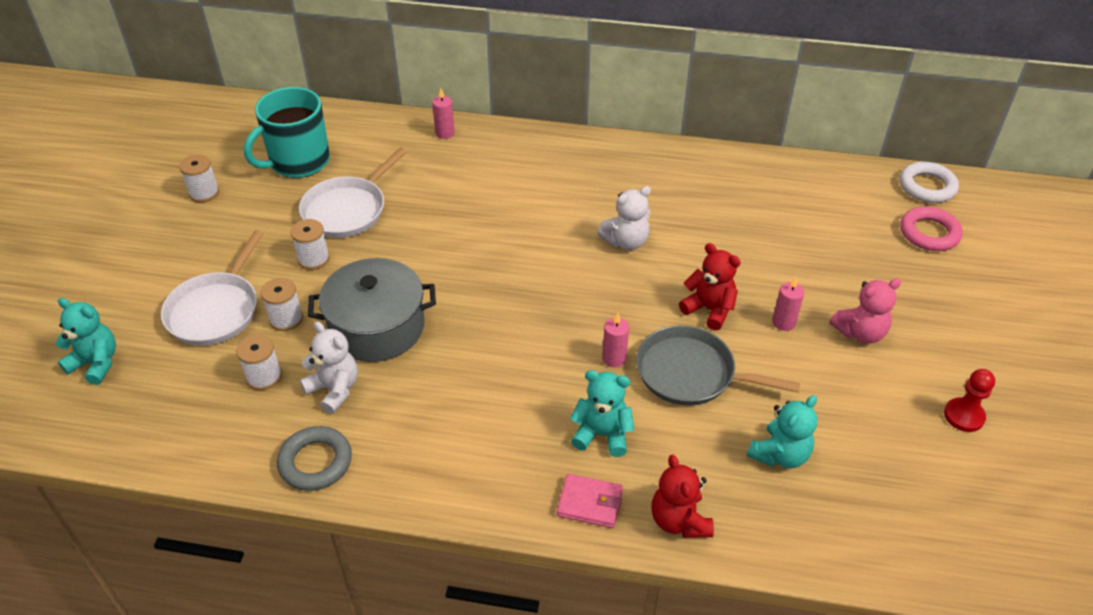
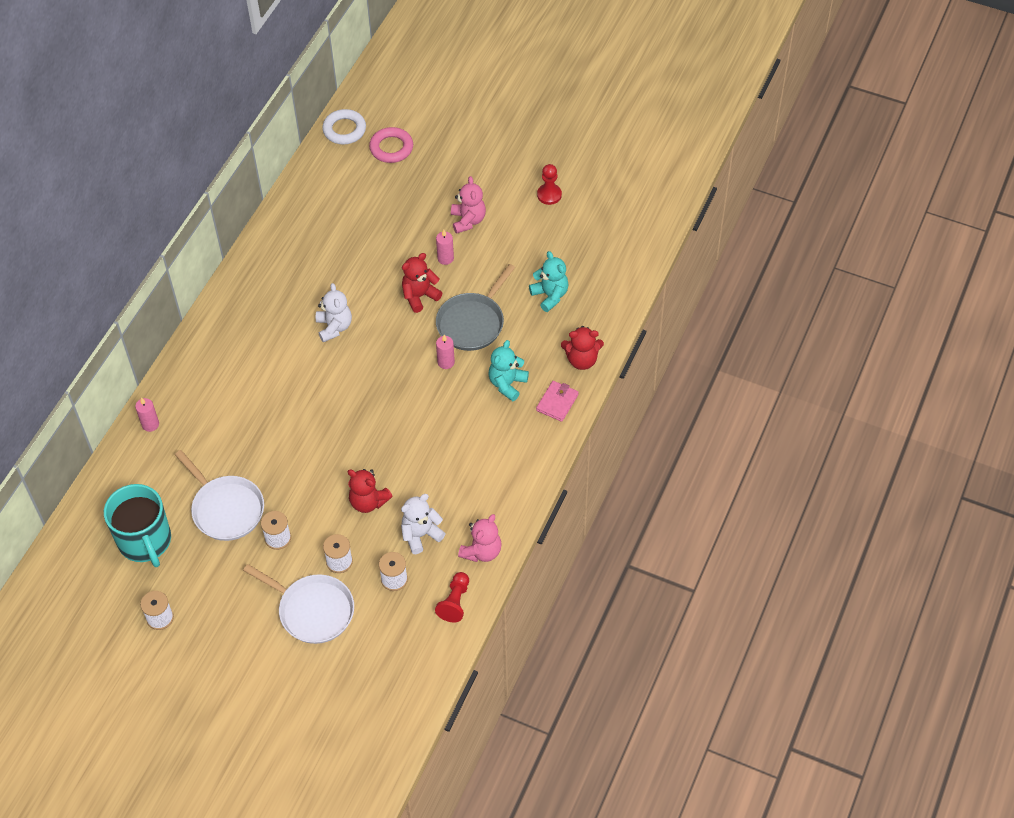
camera: 75 degrees left, 10 degrees up
(96, 363) = (343, 695): turquoise teddy bear -> none
(232, 448) = (455, 602): none -> red pawn
(315, 462) = (482, 551): grey ring -> pink teddy bear
(377, 327) = (368, 502): grey pot -> red teddy bear

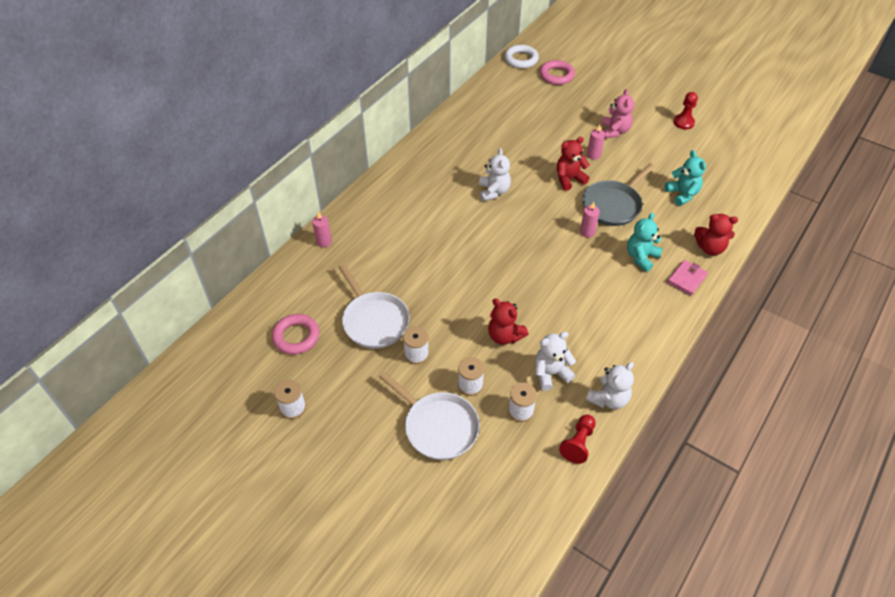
camera: 10 degrees right, 5 degrees down
(145, 541) = (296, 336): turquoise mug -> pink ring
(482, 551) = (608, 399): pink teddy bear -> white teddy bear

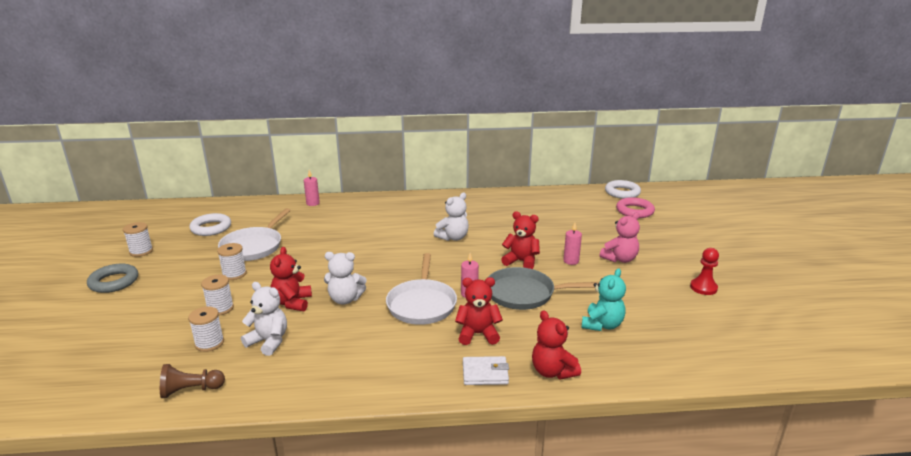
camera: 50 degrees right, 25 degrees down
(296, 336) = (211, 228): pink ring -> white ring
(342, 447) = (114, 282): none -> grey ring
(438, 426) = (162, 312): white pan -> white pan (422, 304)
(578, 443) = (191, 390): red pawn -> brown pawn
(608, 399) = (264, 386): white teddy bear -> white teddy bear (345, 299)
(641, 257) = (478, 334): turquoise teddy bear -> red teddy bear
(686, 279) = (485, 373): pink wallet -> white wallet

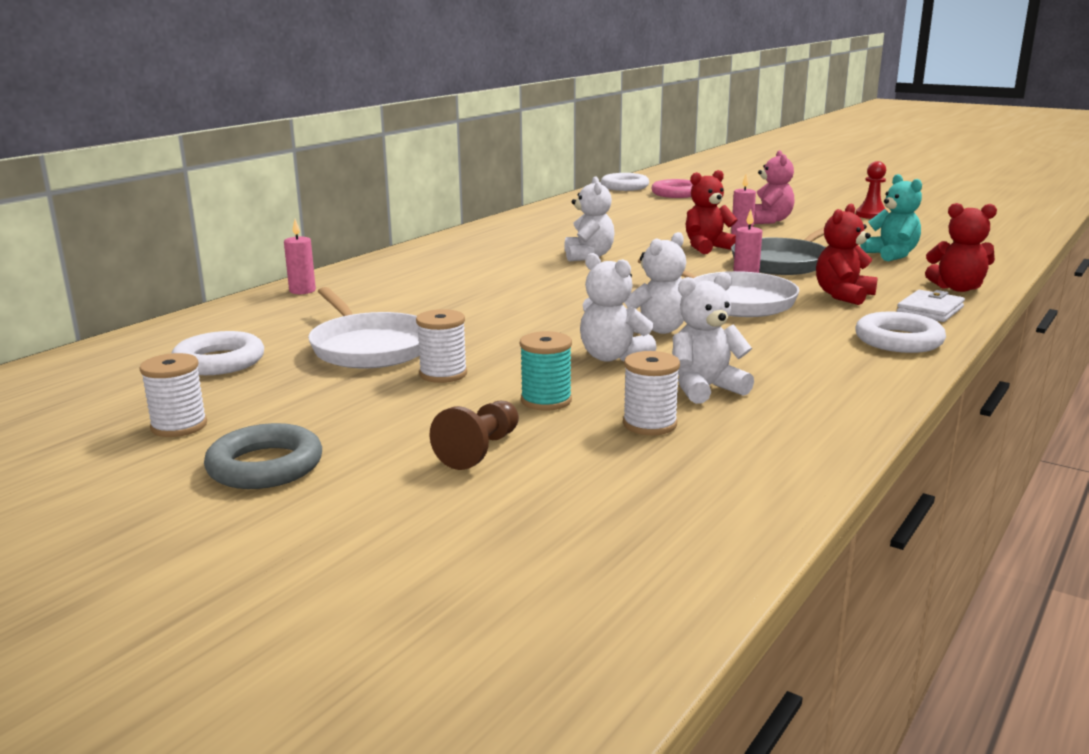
camera: 50 degrees left, 5 degrees down
(191, 390) = (778, 457): brown pawn -> brown pawn (480, 450)
(220, 308) = (546, 400): white spool -> turquoise spool
(292, 303) = (612, 357): red teddy bear -> white teddy bear
(407, 378) = (898, 340): none -> white ring

